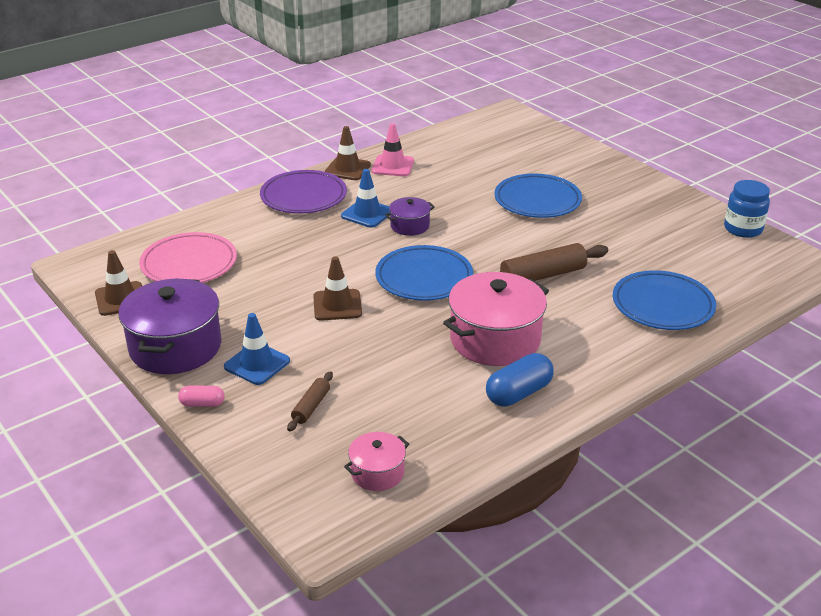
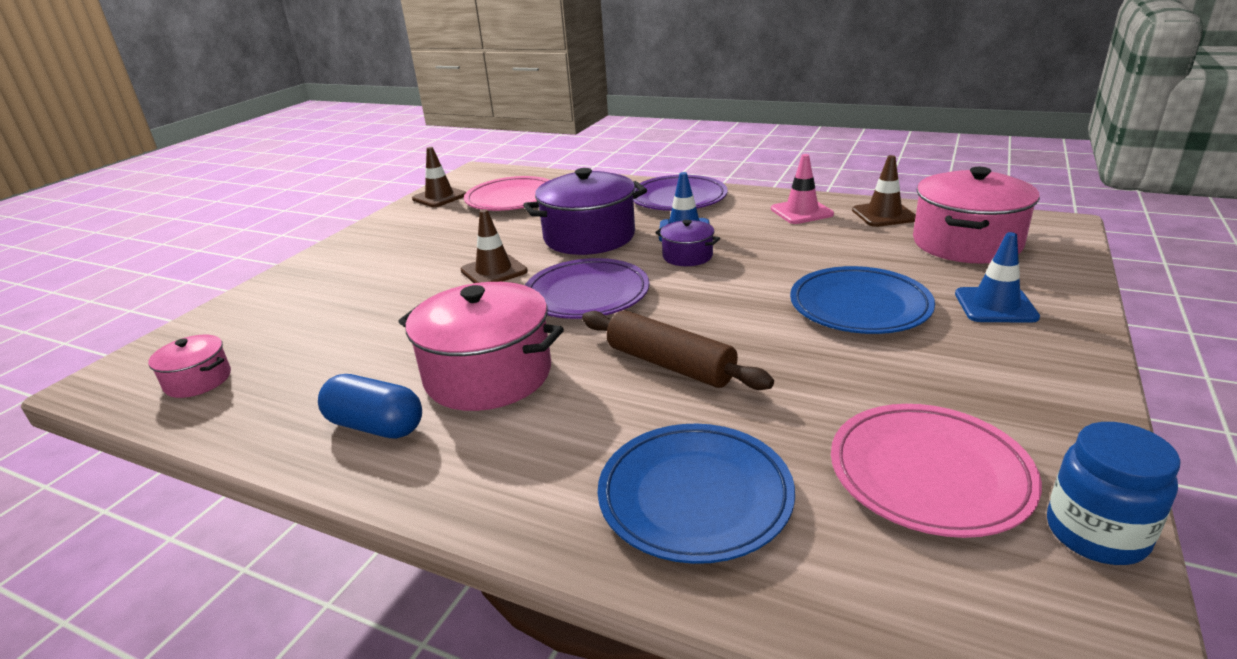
camera: 65 degrees right, 5 degrees down
(175, 347) = (381, 234): purple pot -> purple pot (589, 237)
(202, 404) = (299, 269): pink capsule -> none
(257, 364) = (370, 270): blue traffic cone -> blue traffic cone (995, 306)
(311, 407) = (308, 313): brown rolling pin -> none
(347, 169) = (760, 197): brown traffic cone -> brown traffic cone (884, 215)
(424, 278) = (587, 295): blue plate -> purple plate
(500, 142) = (966, 243): none -> pink pot
(688, 245) = (929, 474): none -> pink plate

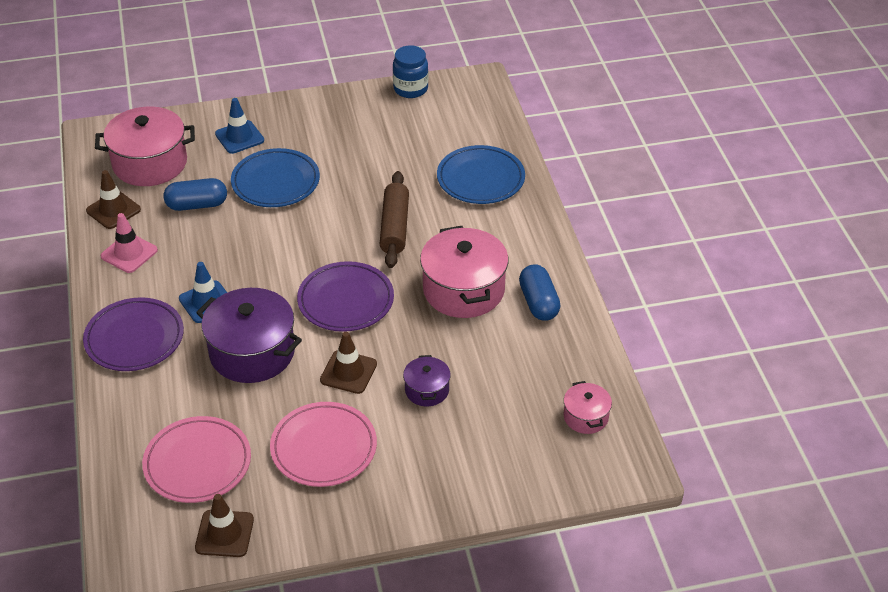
camera: 130 degrees left, 15 degrees up
(687, 256) = (252, 280): purple pot -> purple pot (427, 390)
(854, 253) = (197, 205): none -> blue capsule
(929, 474) = (410, 128): pink plate -> pink plate (324, 448)

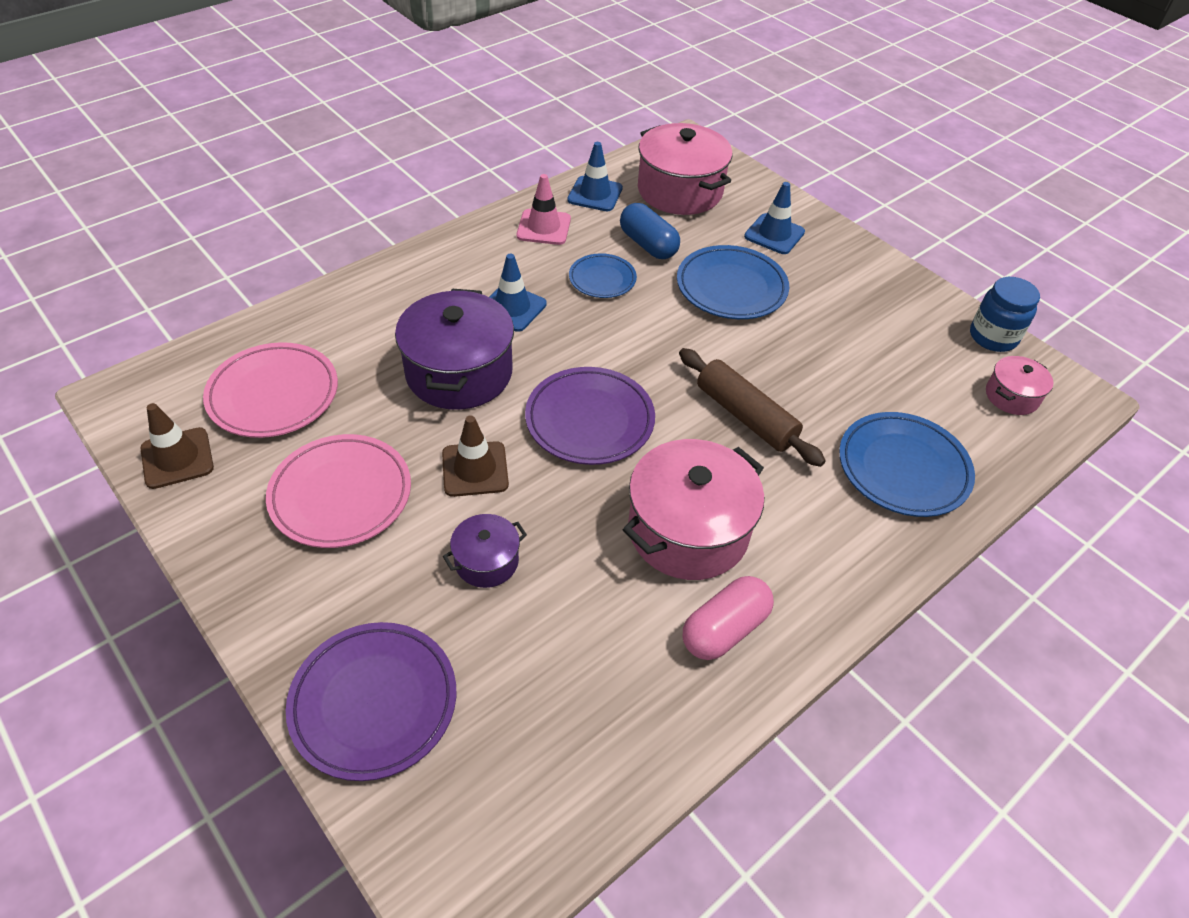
camera: 60 degrees right, 5 degrees up
(113, 210) = (595, 194): brown traffic cone -> blue traffic cone
(134, 338) = (428, 278): purple plate -> purple plate (374, 702)
(214, 243) = (602, 279): none -> blue plate
(395, 227) = (745, 416): brown rolling pin -> brown rolling pin turned 75 degrees clockwise
(538, 303) = (724, 629): blue capsule -> pink capsule
(586, 417) = (535, 786): pink pot -> pink pot (1011, 396)

